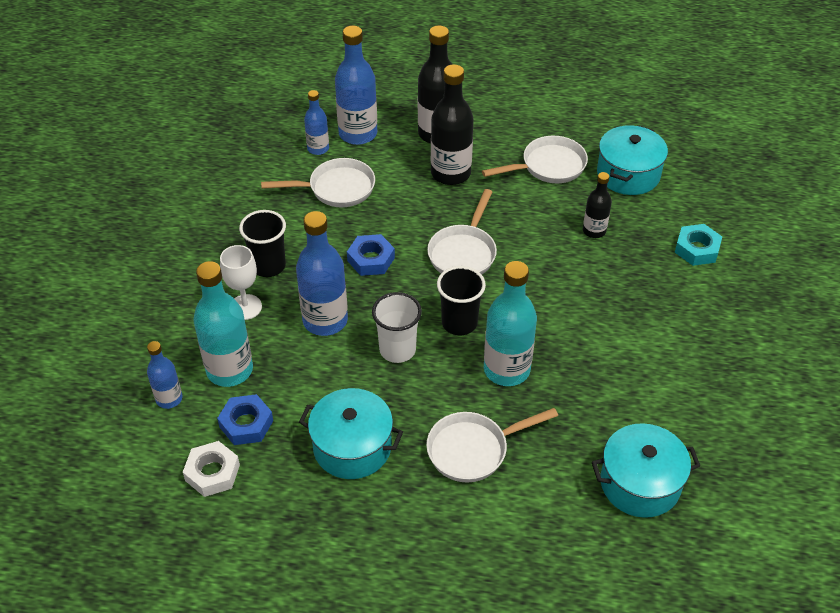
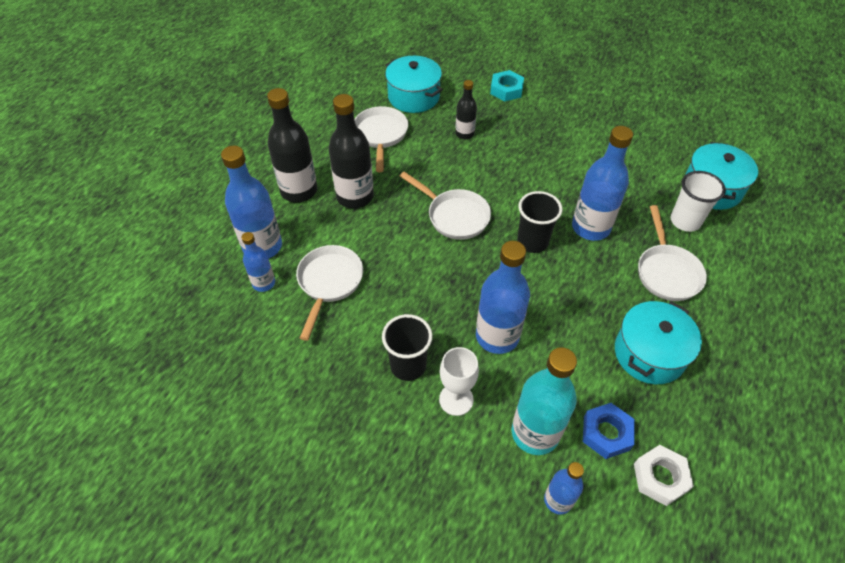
camera: 70 degrees left, 5 degrees up
(371, 259) = (434, 281): blue nut -> none
(397, 350) = (549, 292): white cup -> white cup (685, 221)
(506, 369) = (590, 227): turquoise bottle -> blue bottle

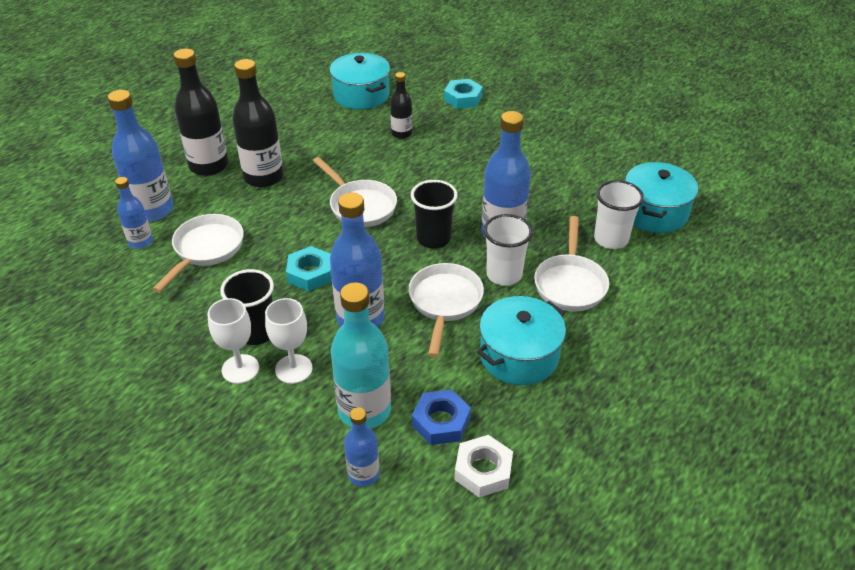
camera: 10 degrees right, 10 degrees down
(380, 135) = (312, 126): white pan -> white pan (444, 303)
(407, 407) = (240, 369): none -> white goblet
(435, 295) = (310, 273): none -> turquoise nut
(607, 271) = (504, 275): none -> white cup

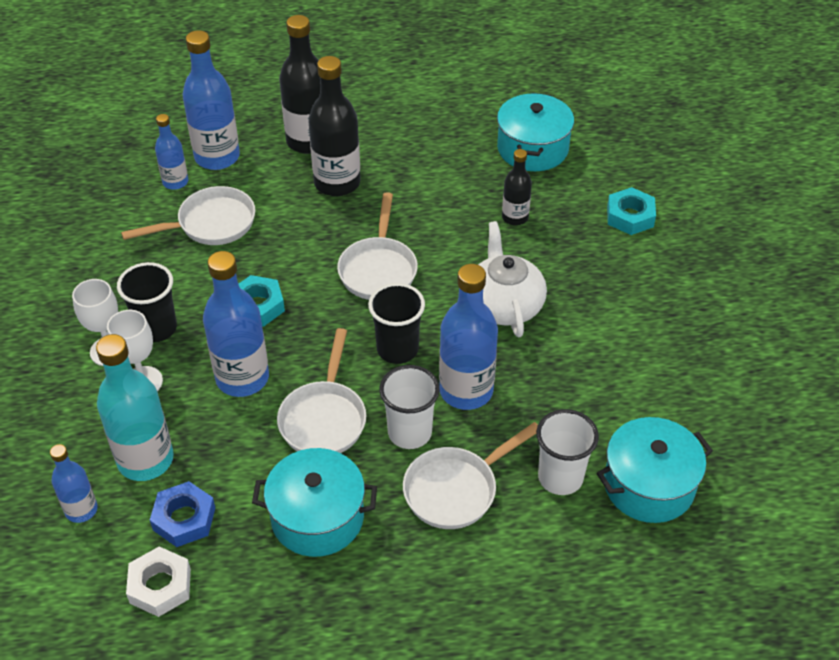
camera: 45 degrees right, 5 degrees up
(444, 303) = (324, 418): white pan -> white pan turned 135 degrees clockwise
(460, 178) = (504, 305): none -> white teapot

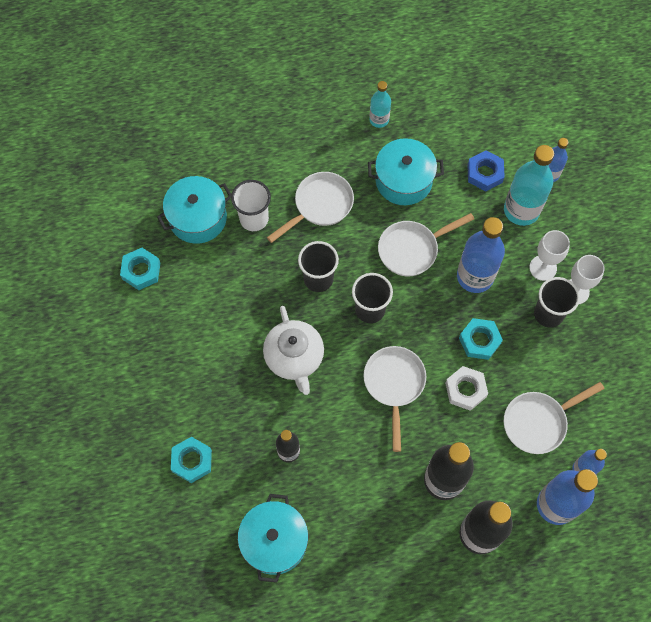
camera: 175 degrees right, 20 degrees up
(160, 586) = (486, 133): white nut -> white nut (465, 390)
(324, 418) = (412, 249): white pan -> white pan turned 120 degrees counterclockwise
(340, 624) = (379, 120): none -> turquoise bottle
(409, 433) = (353, 243): white cup -> none
(466, 391) = (318, 279): blue bottle -> black cup
(725, 418) = (141, 271): none -> turquoise nut

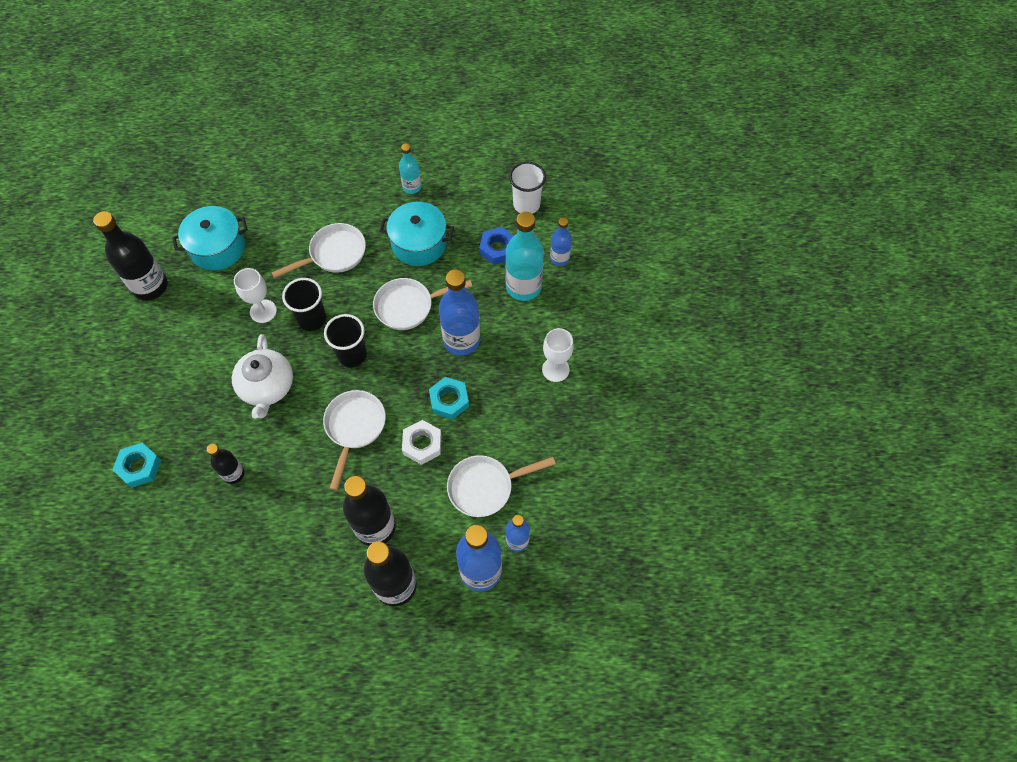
camera: 10 degrees right, 5 degrees down
(141, 271) = (150, 286): turquoise nut -> black bottle
(254, 219) = (269, 256): white cup -> white cup (526, 205)
(274, 541) = (193, 557): turquoise pot -> none
(543, 268) = (529, 342): white goblet -> white goblet (263, 311)
(548, 314) = (523, 386): black cup -> none

